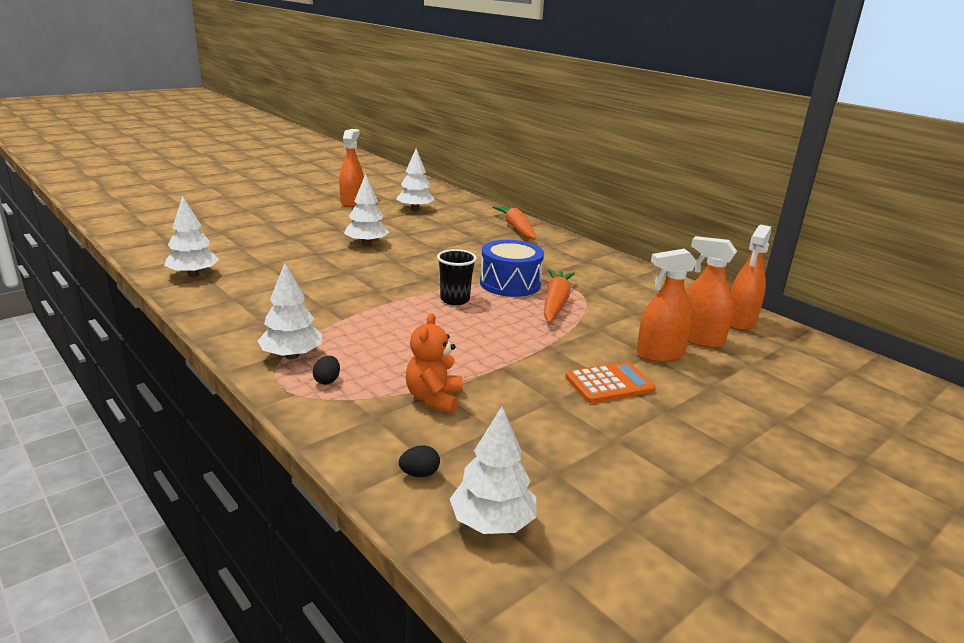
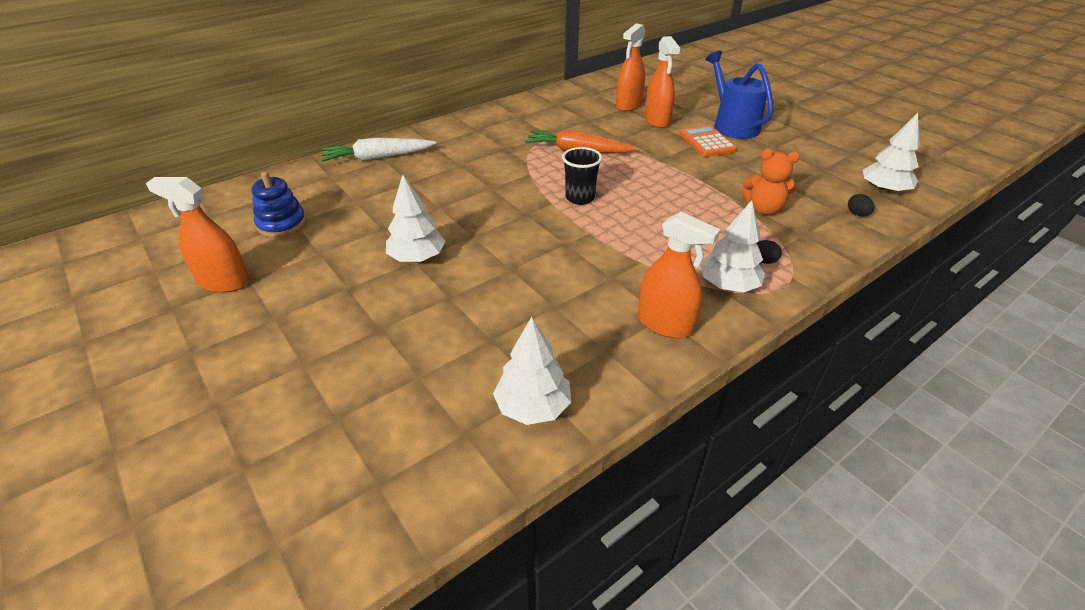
camera: 85 degrees left, 15 degrees up
(415, 209) = (282, 224): white tree -> blue stacking toy
(510, 283) = (537, 169): blue drum -> none
(516, 228) = (378, 157): orange carrot -> white carrot
(677, 412) = (732, 125): none -> blue watering can
(740, 322) = (595, 89): orange spray bottle -> orange spray bottle (665, 324)

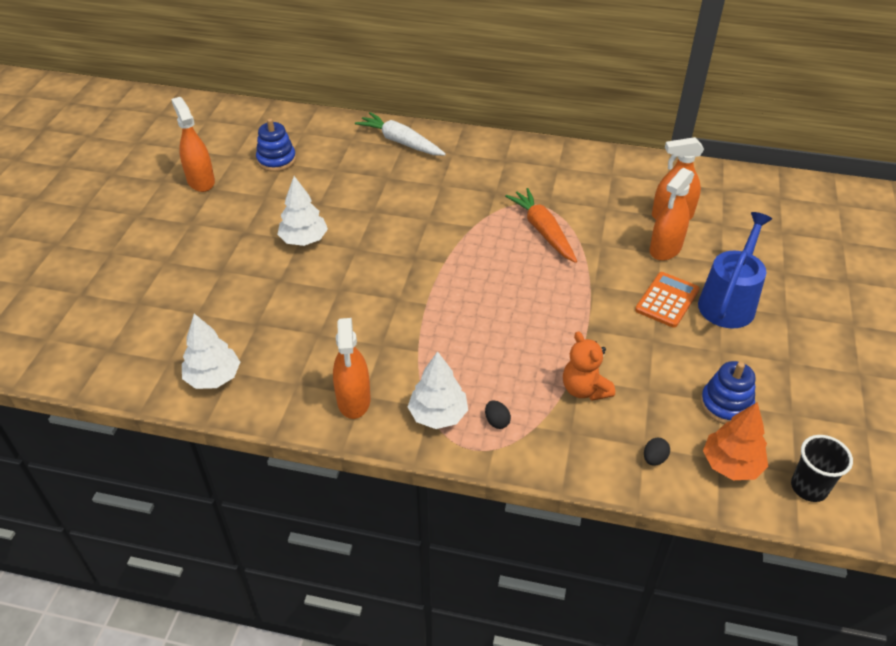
camera: 50 degrees right, 5 degrees up
(580, 198) = (469, 272): black cup -> black cup (809, 487)
(826, 168) = (726, 405): none -> blue stacking toy
(884, 190) = (731, 464): white tree -> orange tree

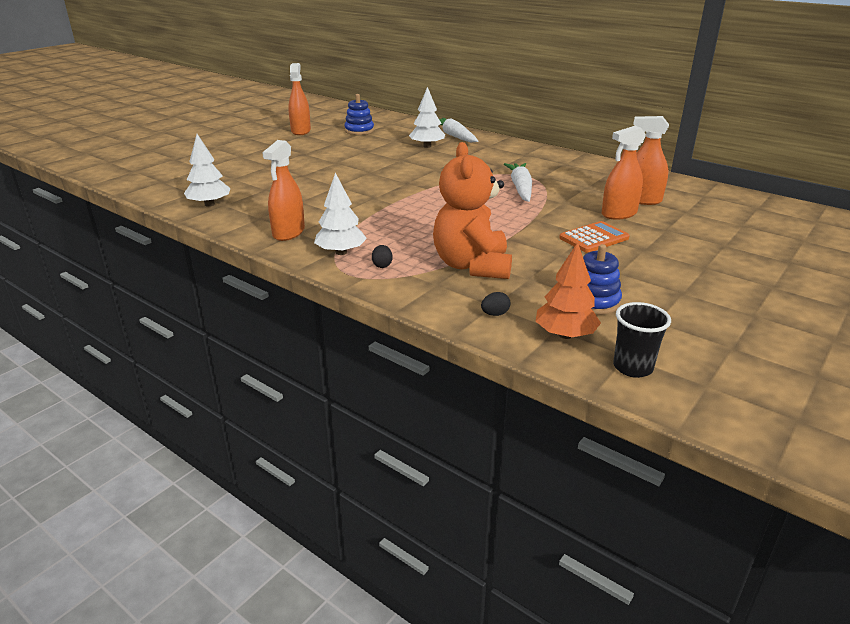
camera: 25 degrees right, 15 degrees down
(304, 240) = (338, 163): white tree -> white tree (427, 146)
(543, 231) = (520, 188): orange carrot -> white carrot
(584, 389) = (472, 266): orange teddy bear -> orange teddy bear, size x1.74
(728, 302) = (652, 250): blue watering can -> none

